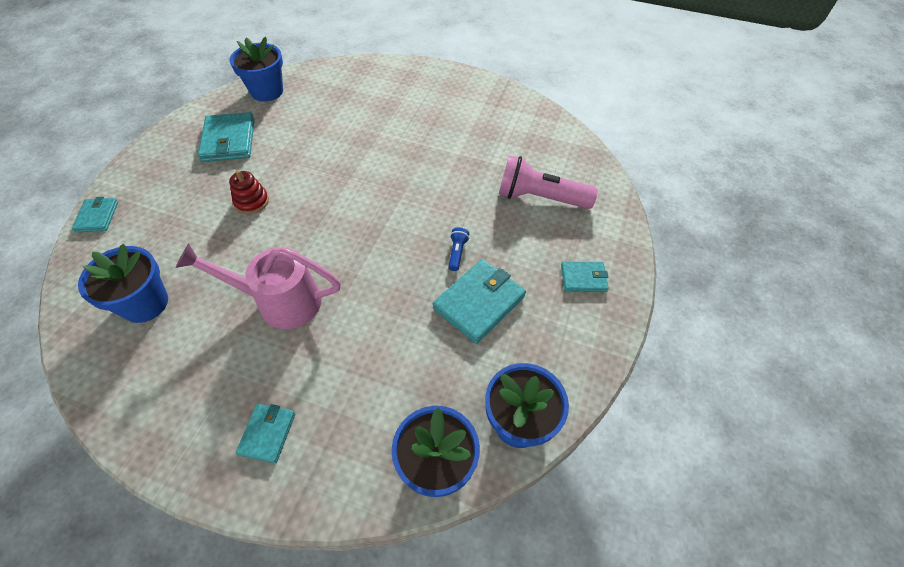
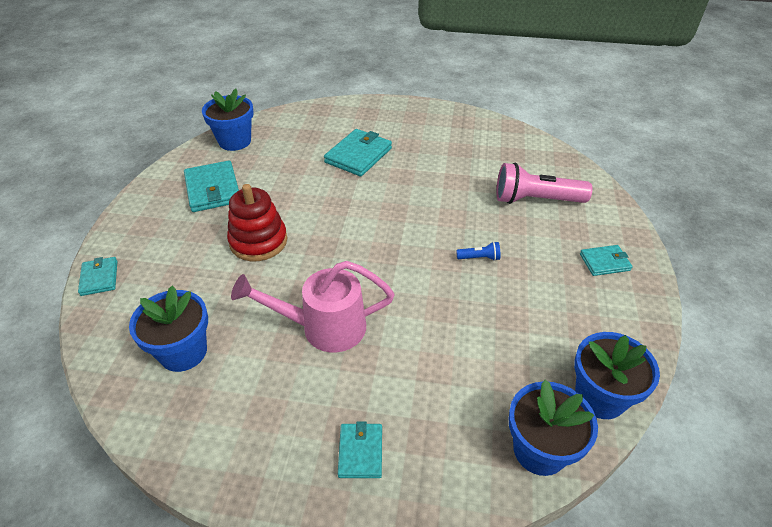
camera: 10 degrees left, 10 degrees down
(251, 202) = (258, 241): red stacking toy -> red stacking toy, size x1.66
(457, 253) = (479, 258): blue flashlight -> blue flashlight turned 90 degrees clockwise
(479, 302) = (518, 298): turquoise wallet -> turquoise wallet (358, 155)

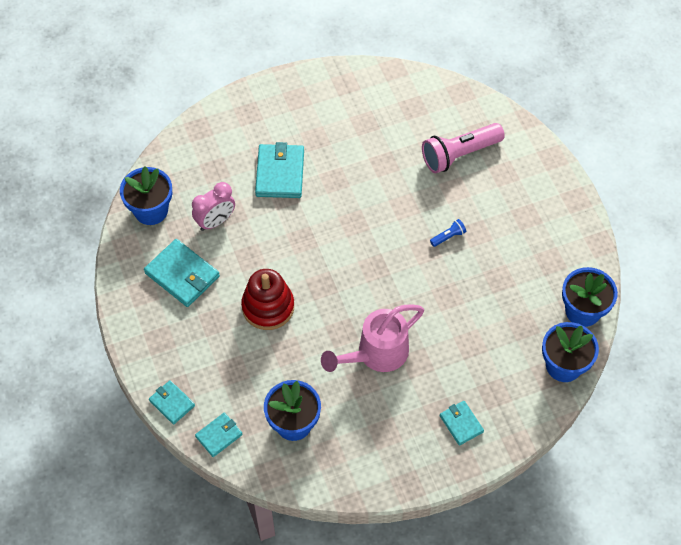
camera: 30 degrees left, 15 degrees up
(276, 166) = (215, 221): none -> pink clock
(604, 262) = (539, 195): turquoise wallet -> turquoise wallet (219, 435)

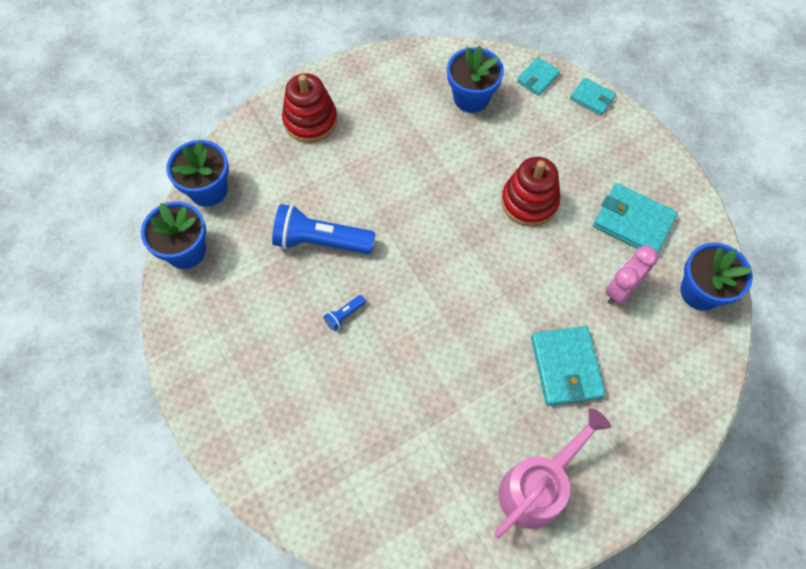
camera: 170 degrees right, 5 degrees up
(376, 354) = (404, 172): pink watering can -> pink watering can (537, 487)
(459, 154) = (342, 435): pink flashlight -> none
(461, 424) = (310, 121): turquoise wallet -> red stacking toy
(462, 300) = (321, 241): none -> blue flashlight

